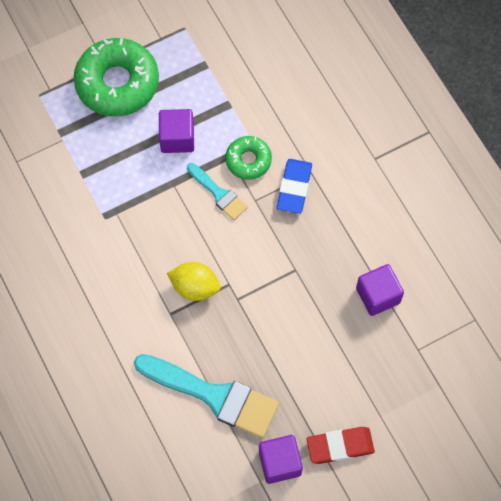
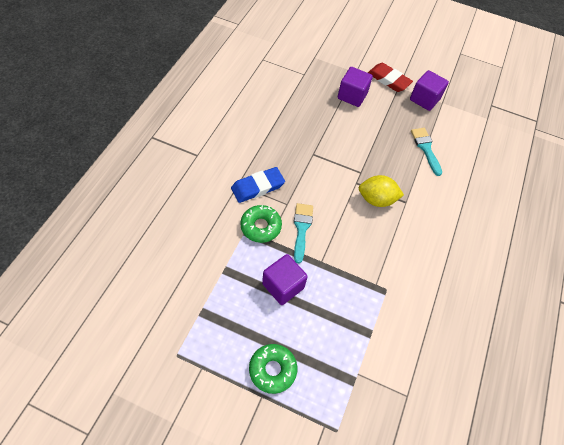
camera: 135 degrees left, 10 degrees down
(117, 83) = (272, 370): green donut -> green donut, size x0.54
(195, 287) = (376, 199): yellow lemon -> yellow lemon turned 60 degrees counterclockwise
(214, 396) = (425, 148): turquoise brush -> turquoise brush, size x0.53
(378, 295) = (290, 106): purple cube -> purple cube (352, 96)

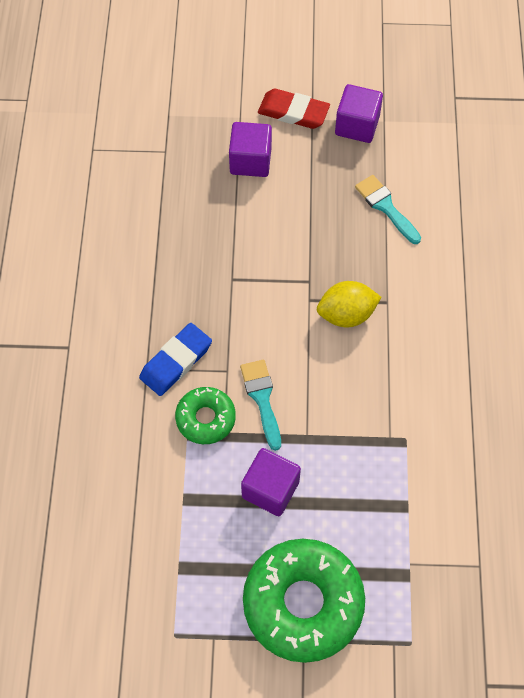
camera: 15 degrees left, 5 degrees up
(272, 370) = (303, 603): green donut -> green donut, size x1.86

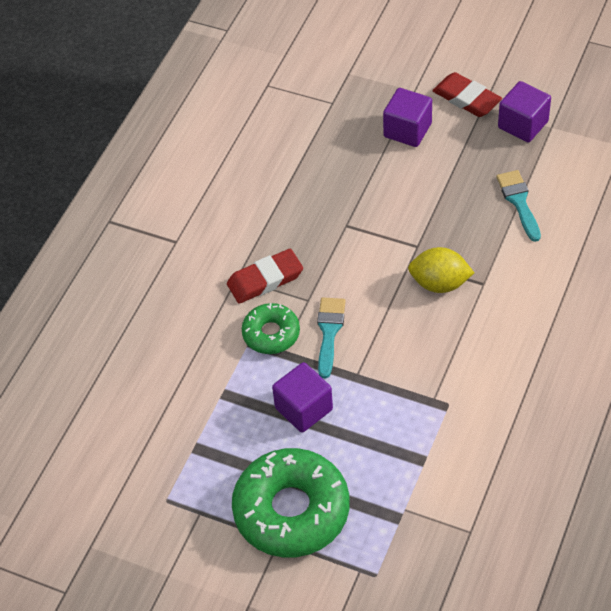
camera: 25 degrees right, 10 degrees down
(176, 361) = (265, 279): blue eraser -> red eraser

